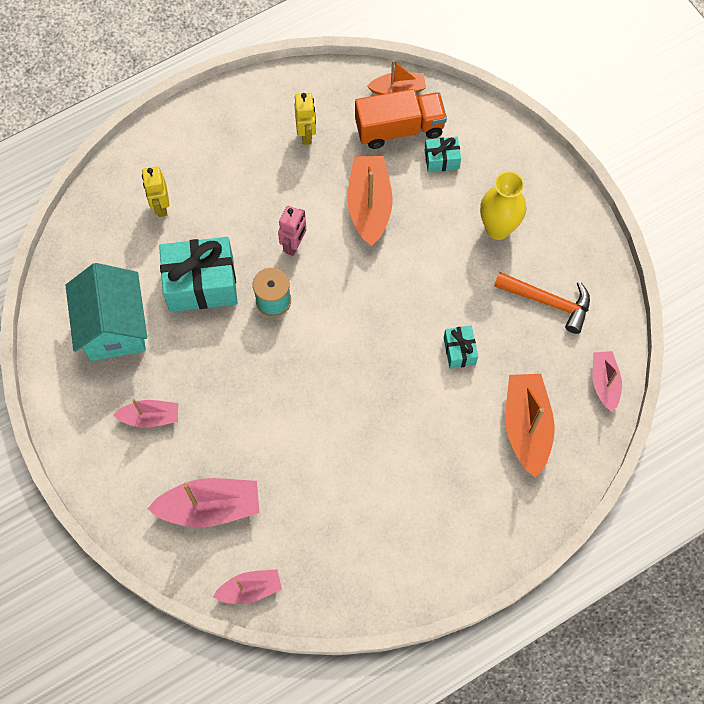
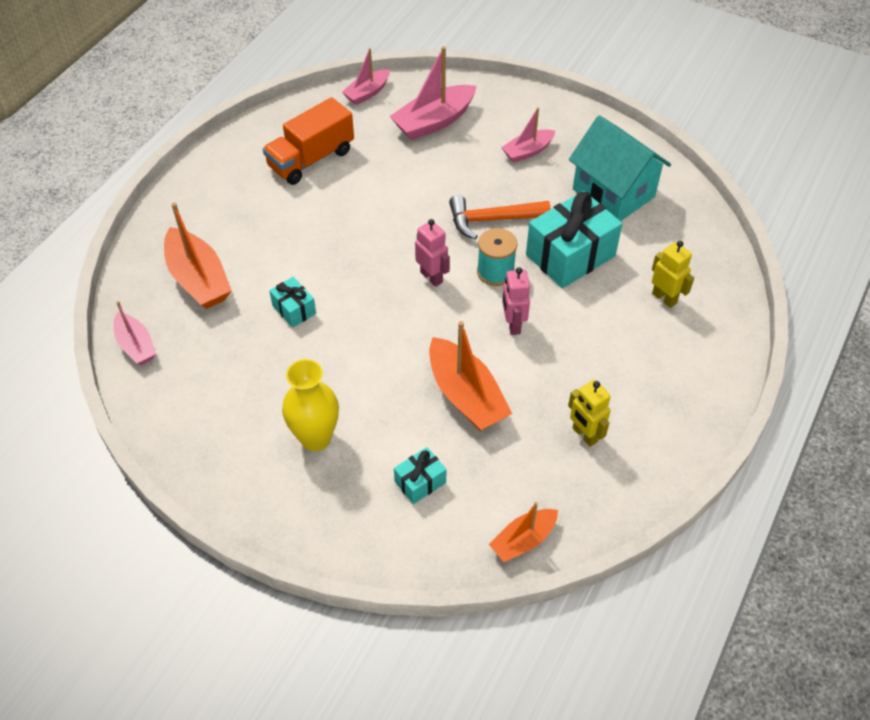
camera: 150 degrees right, 15 degrees down
(328, 323) = (431, 277): none -> pink robot
(399, 129) = (490, 493): orange truck -> orange truck (311, 159)
(548, 302) = (226, 391): orange hammer -> orange hammer (492, 219)

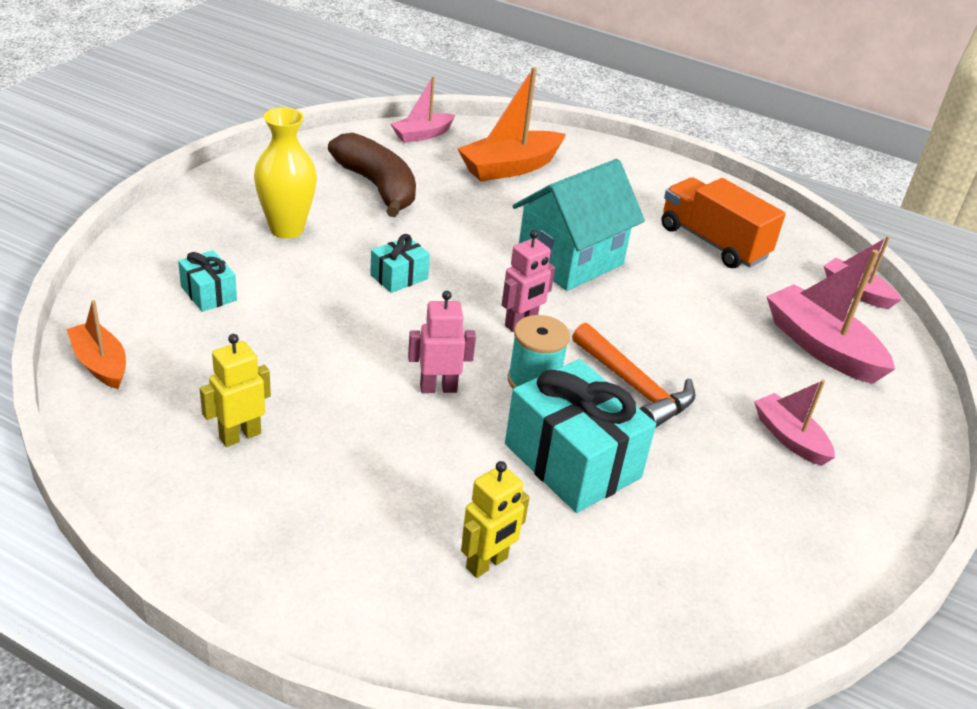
camera: 85 degrees right, 15 degrees down
(237, 375) = (378, 186): none -> brown banana
(294, 309) = (467, 222): turquoise gift -> turquoise gift (399, 277)
(466, 395) = (325, 337): orange boat -> none
(492, 219) = (634, 387): orange hammer -> orange hammer turned 150 degrees clockwise
(613, 193) = (720, 531): turquoise house -> turquoise house (570, 260)

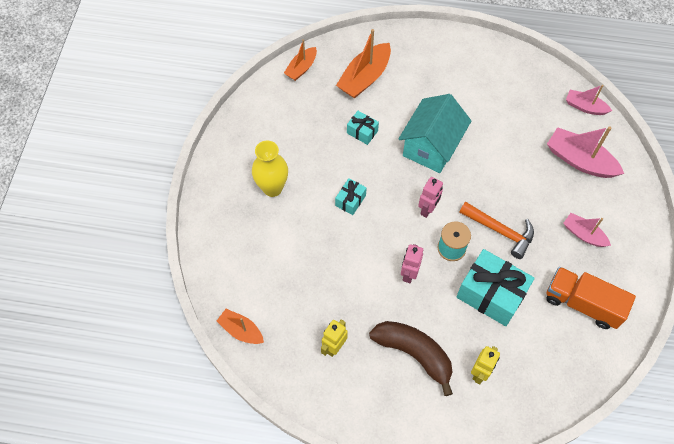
camera: 15 degrees left, 25 degrees up
(208, 293) = (262, 257): turquoise gift -> turquoise gift (362, 132)
(378, 186) = (301, 129): brown banana -> brown banana (414, 353)
(422, 135) = (301, 68): pink boat -> orange boat
(438, 388) = (409, 274): pink robot -> pink robot turned 45 degrees counterclockwise
(713, 242) = (499, 97): orange truck -> orange truck (582, 303)

